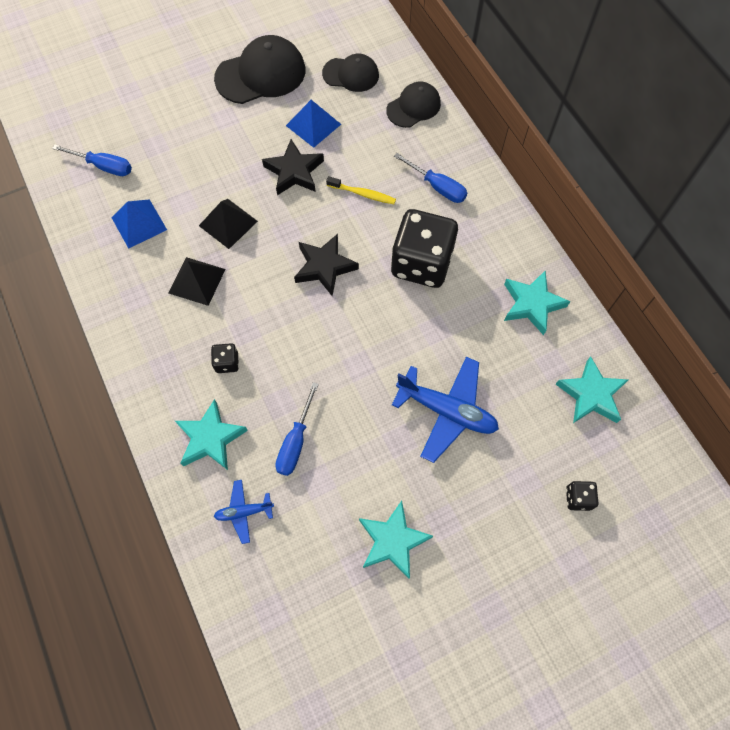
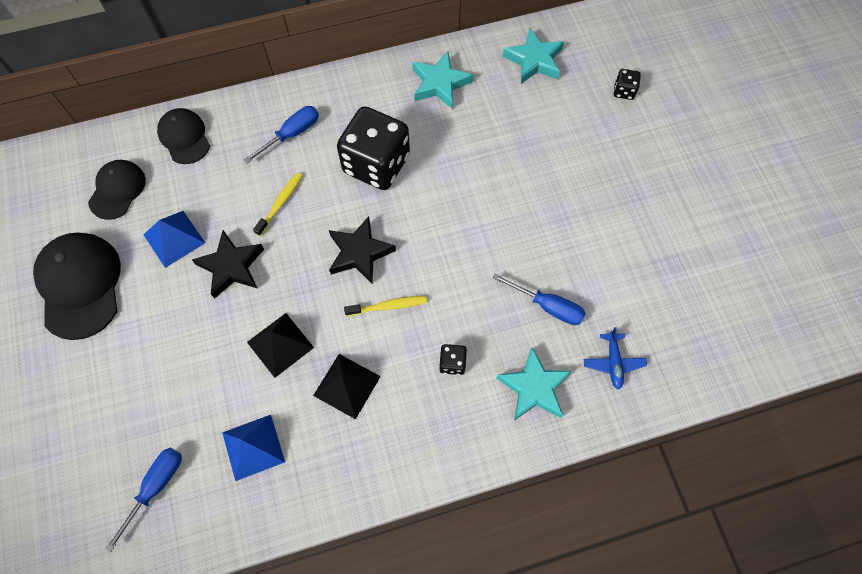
camera: 80 degrees left, 0 degrees up
(275, 300) = (388, 306): none -> yellow toothbrush
(392, 541) = (650, 237): turquoise star -> none
(446, 411) = (534, 172): blue plane -> none

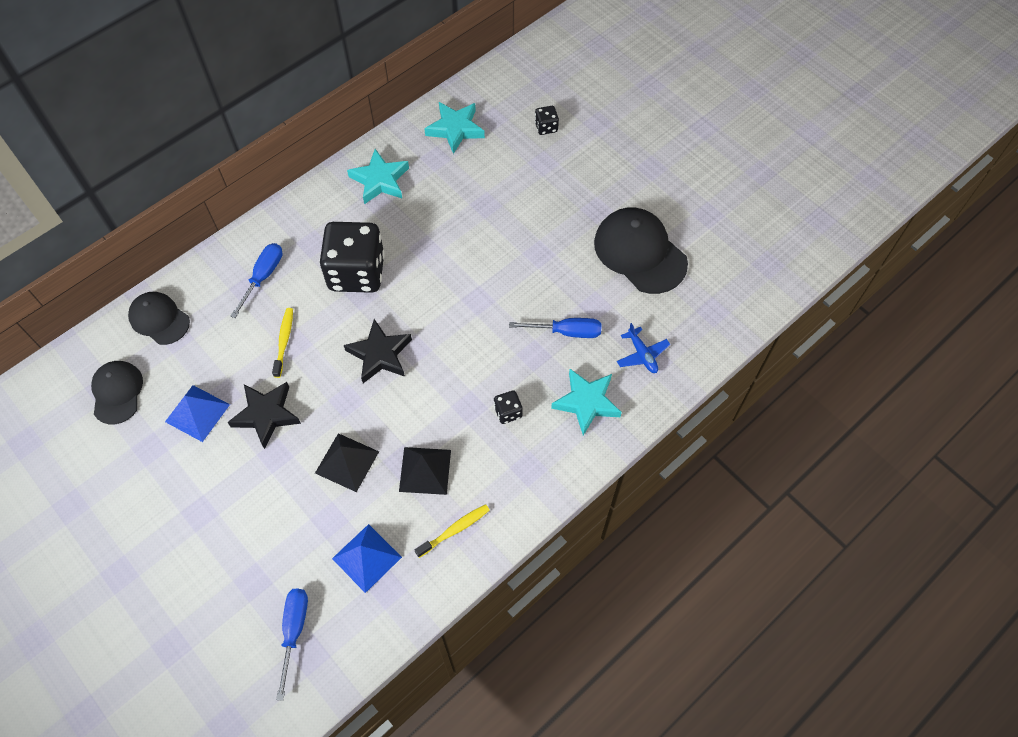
camera: 25 degrees left, 5 degrees down
(80, 285) = (126, 492): black cap -> black cap (639, 252)
(388, 306) = (428, 389): yellow toothbrush -> yellow toothbrush (455, 530)

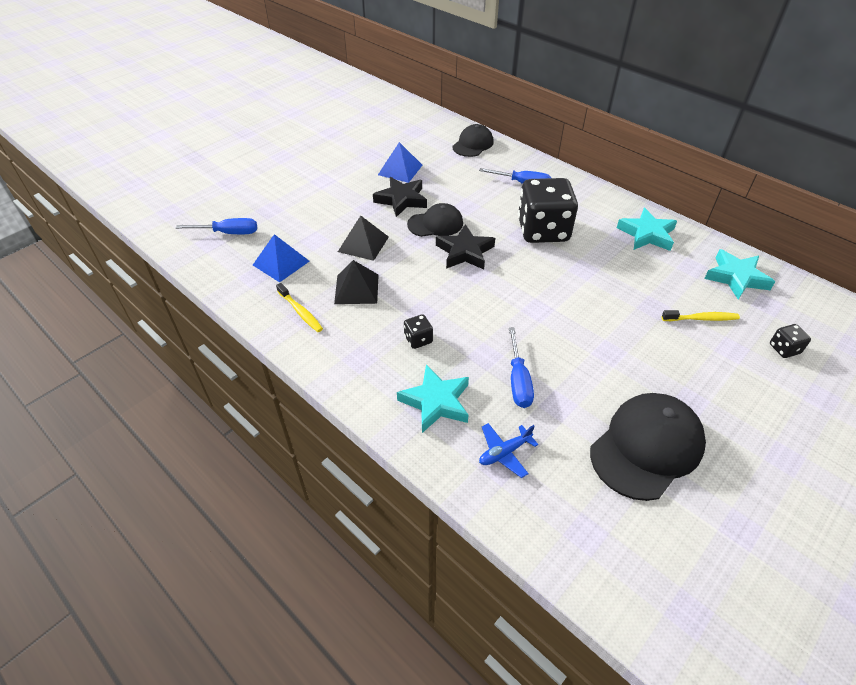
camera: 85 degrees right, 15 degrees down
(117, 392) = (412, 137): black cap -> black cap (435, 224)
(284, 341) = (467, 200): yellow toothbrush -> yellow toothbrush (701, 319)

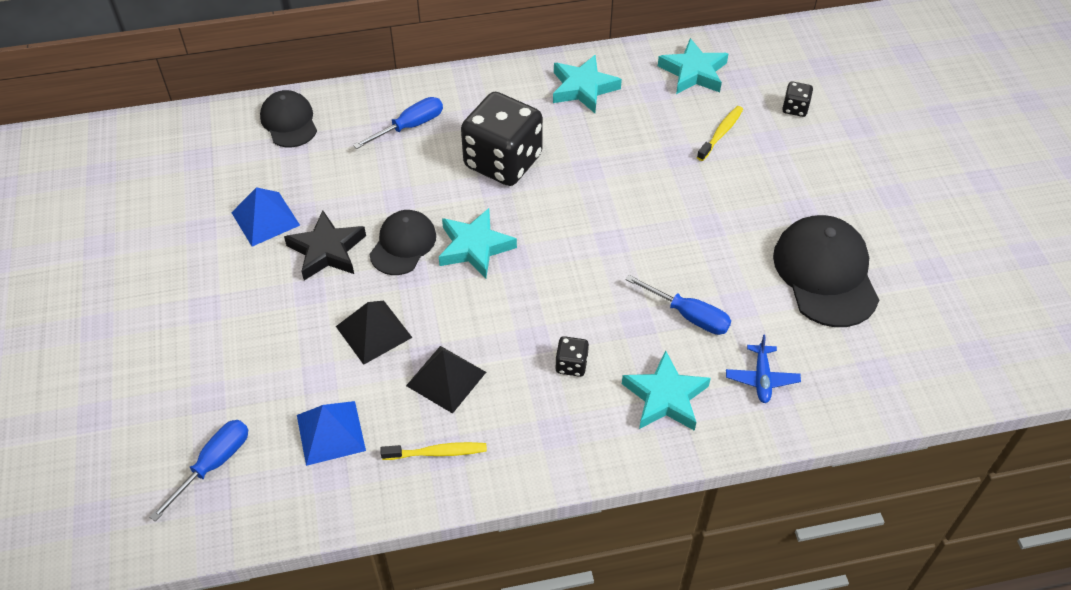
camera: 55 degrees left, 5 degrees up
(465, 252) = (475, 247): black star -> turquoise star

